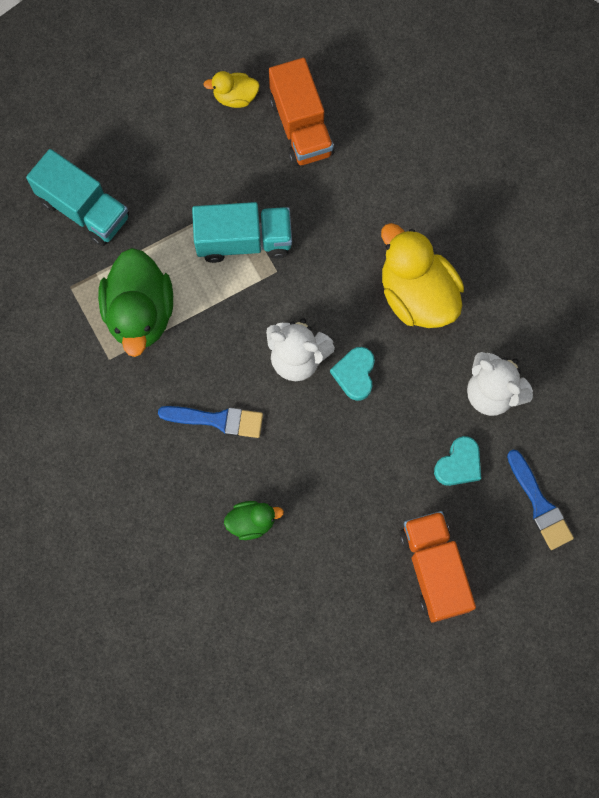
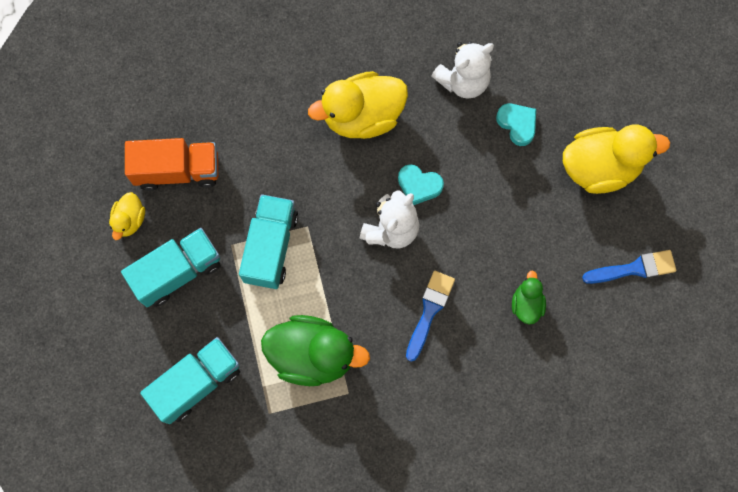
camera: 75 degrees left, 0 degrees up
(193, 158) = (178, 272): none -> turquoise truck
(434, 569) = (600, 168): orange truck -> yellow duck
(539, 504) = (565, 72): blue brush -> blue brush (634, 268)

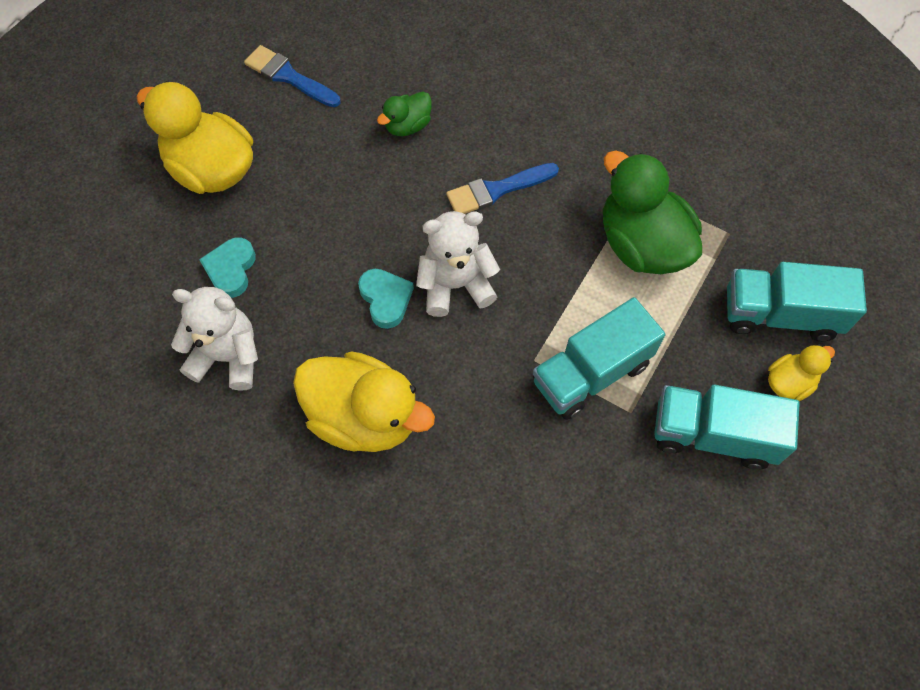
camera: 135 degrees left, 10 degrees down
(130, 220) = (723, 540): yellow duck -> yellow duck (789, 382)
(178, 171) = (620, 547): orange truck -> none

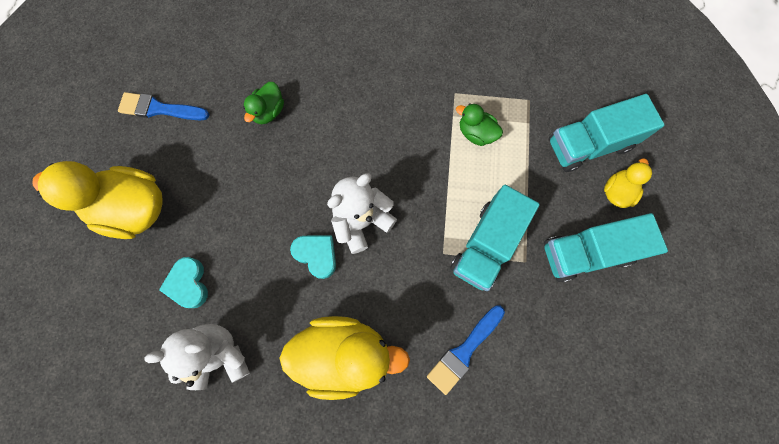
camera: 25 degrees left, 10 degrees up
(497, 190) = (357, 135): blue brush -> blue brush (464, 351)
(642, 244) = (476, 133): green duck -> green duck, size x0.50

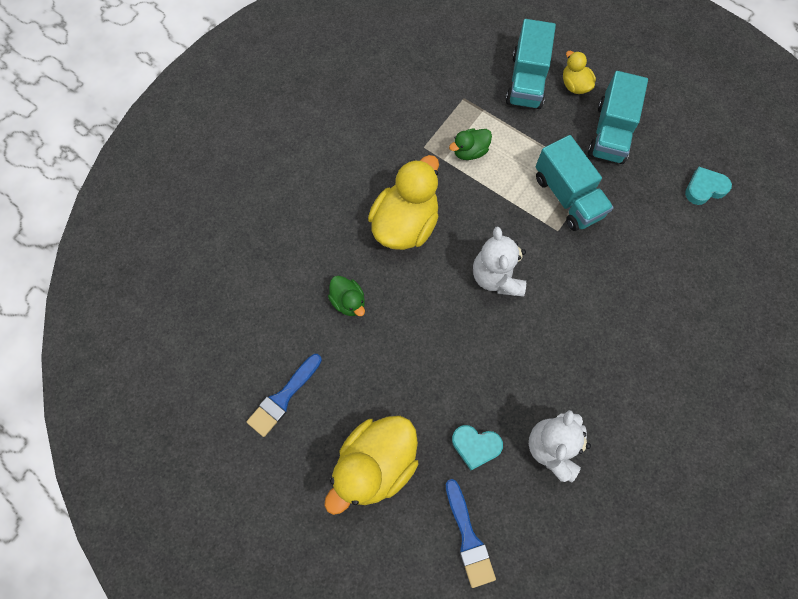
camera: 60 degrees left, 5 degrees down
(316, 255) = (507, 327): turquoise heart -> turquoise heart (704, 188)
(344, 354) = (601, 346): yellow duck -> yellow duck (405, 224)
(464, 351) = (642, 257): blue brush -> blue brush (468, 538)

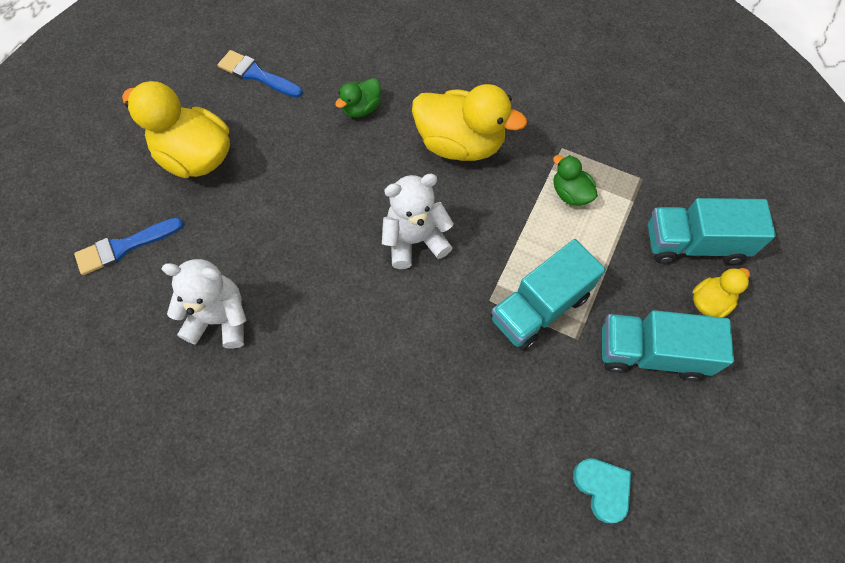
camera: 80 degrees right, 5 degrees down
(475, 446) = (218, 242): turquoise heart -> none

